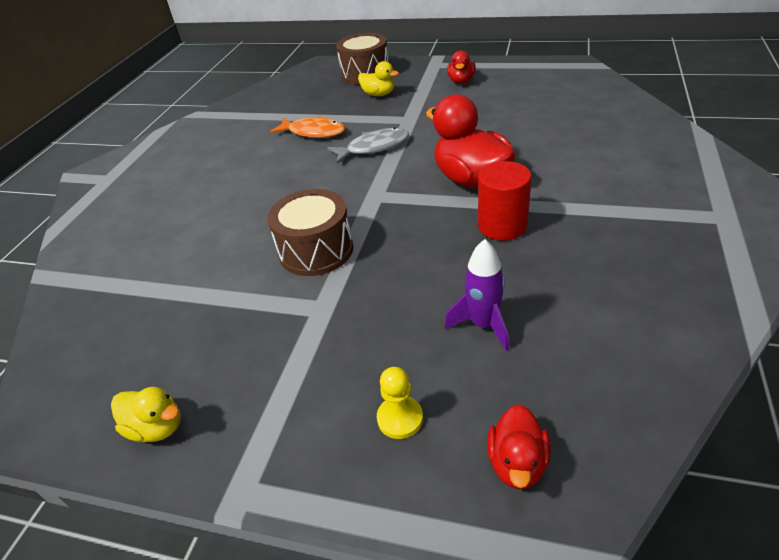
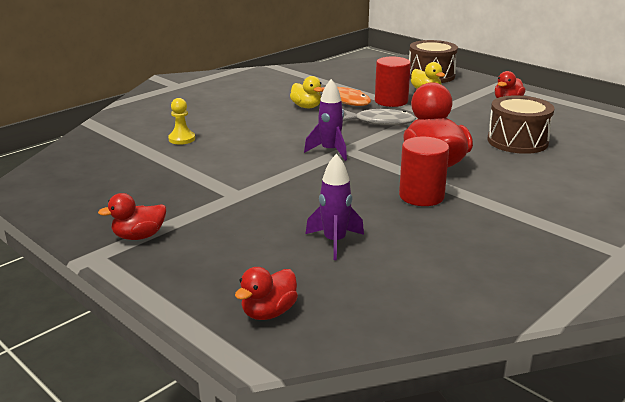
camera: 25 degrees right, 15 degrees down
(157, 427) = (79, 213): yellow duck -> yellow duck (306, 107)
(268, 427) = (139, 236): none -> red duck
(316, 250) = (268, 165): brown drum -> brown drum (517, 141)
(358, 118) = (391, 101): none -> red cylinder
(361, 205) = (330, 151): none -> purple rocket
(400, 418) = (221, 263): yellow pawn -> yellow pawn (182, 139)

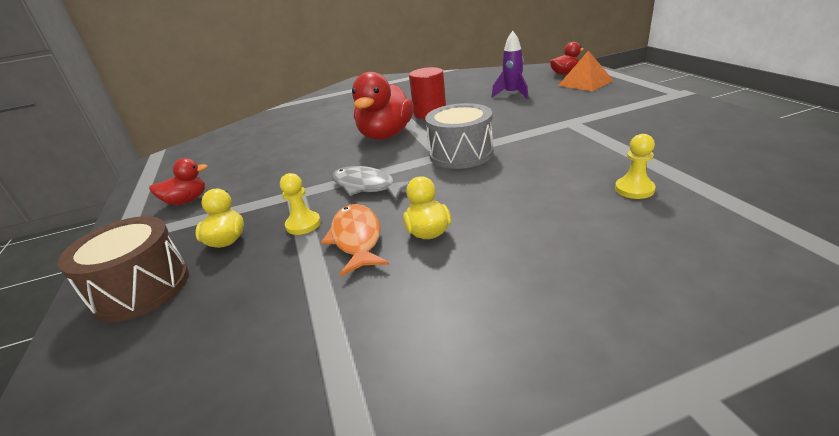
camera: 150 degrees left, 5 degrees up
(139, 236) = (649, 101): red duck -> none
(226, 279) = (585, 83): none -> orange pyramid
(330, 151) = (461, 154): purple rocket -> grey drum
(391, 101) = (303, 224): red cylinder -> yellow pawn
(517, 141) = (288, 148): brown drum -> none

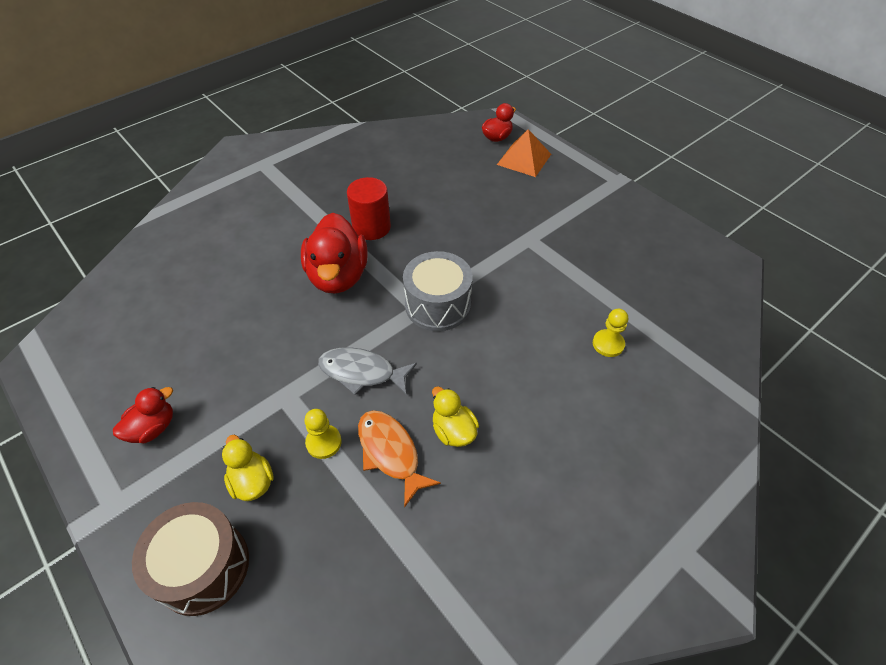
camera: 25 degrees left, 20 degrees up
(512, 94) = (452, 184): purple rocket -> none

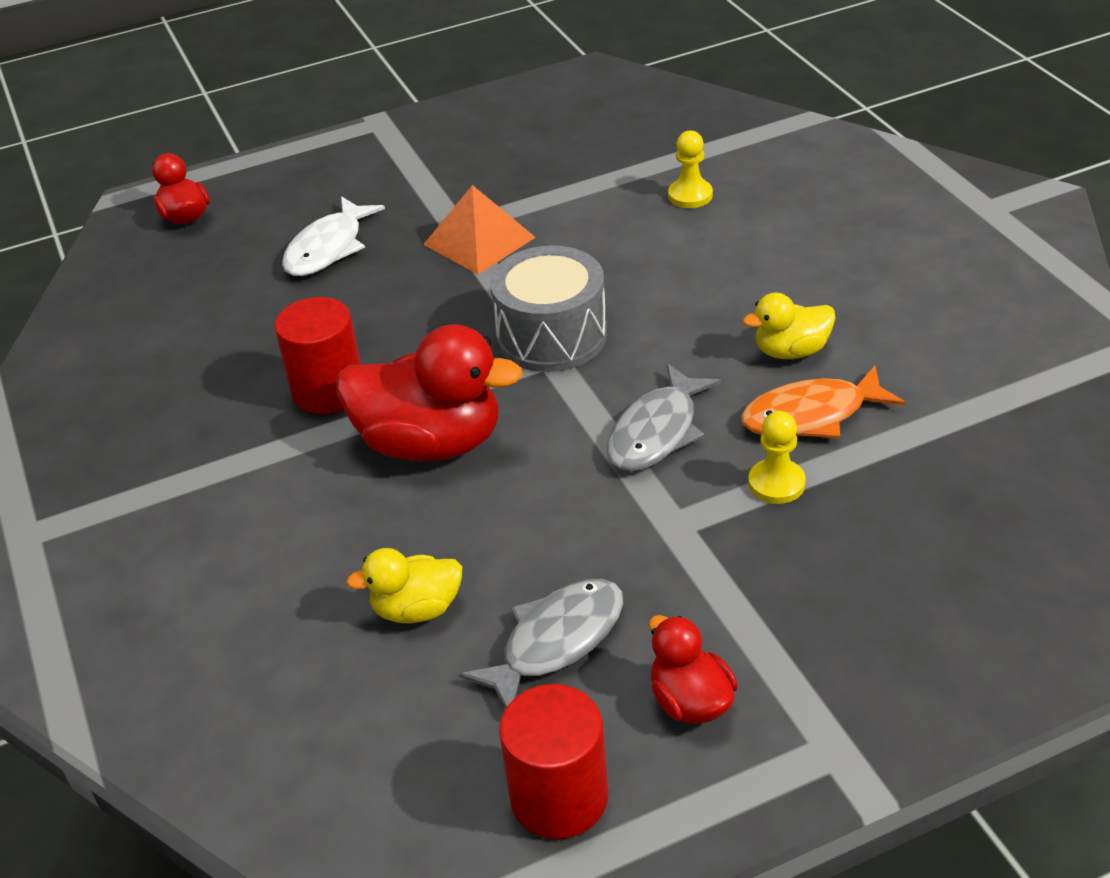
camera: 70 degrees left, 10 degrees down
(98, 384) = (559, 797): none -> red cylinder
(197, 361) = (556, 641): none -> grey fish
(203, 567) = (962, 626): brown drum -> none
(252, 481) = (828, 568): yellow duck -> yellow duck (417, 609)
(488, 194) = (328, 248): none -> white fish
(524, 159) = (265, 198): orange pyramid -> orange pyramid (479, 240)

